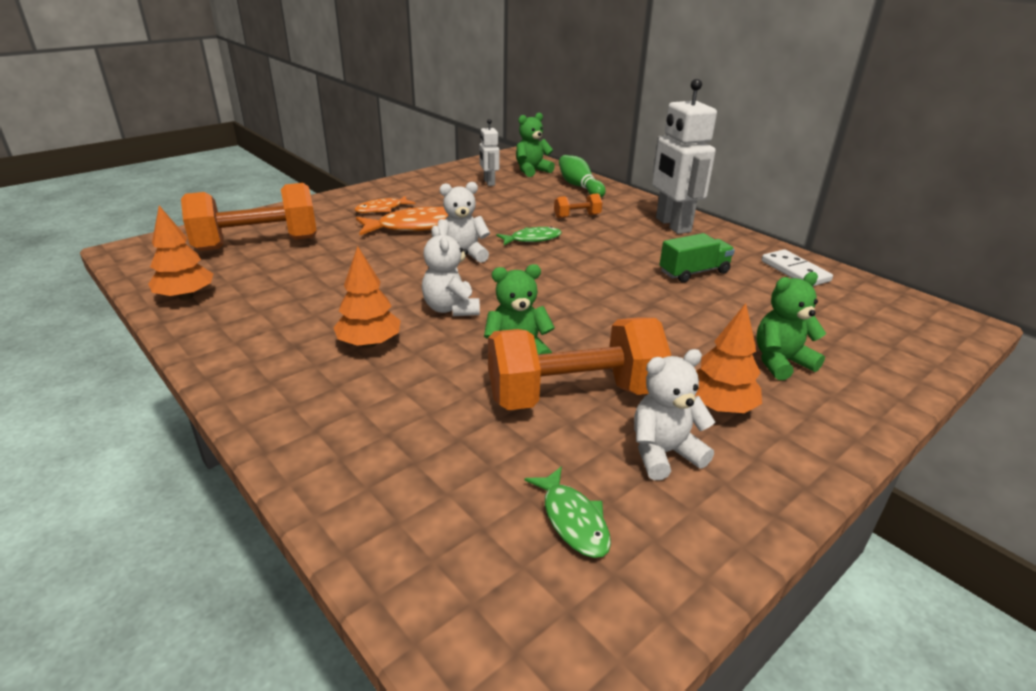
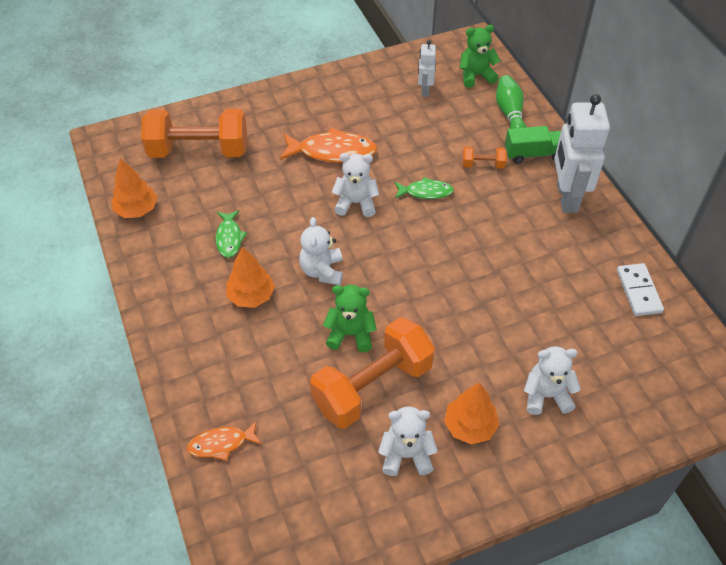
camera: 20 degrees right, 20 degrees up
(382, 209) = (312, 118): orange fish -> orange fish (221, 444)
(573, 395) = (372, 386): orange dumbbell -> orange dumbbell turned 45 degrees counterclockwise
(573, 520) = (323, 488): green fish -> green fish (229, 238)
(694, 272) = (544, 271): green truck -> green truck (533, 154)
(780, 362) = (546, 395): green teddy bear -> white teddy bear

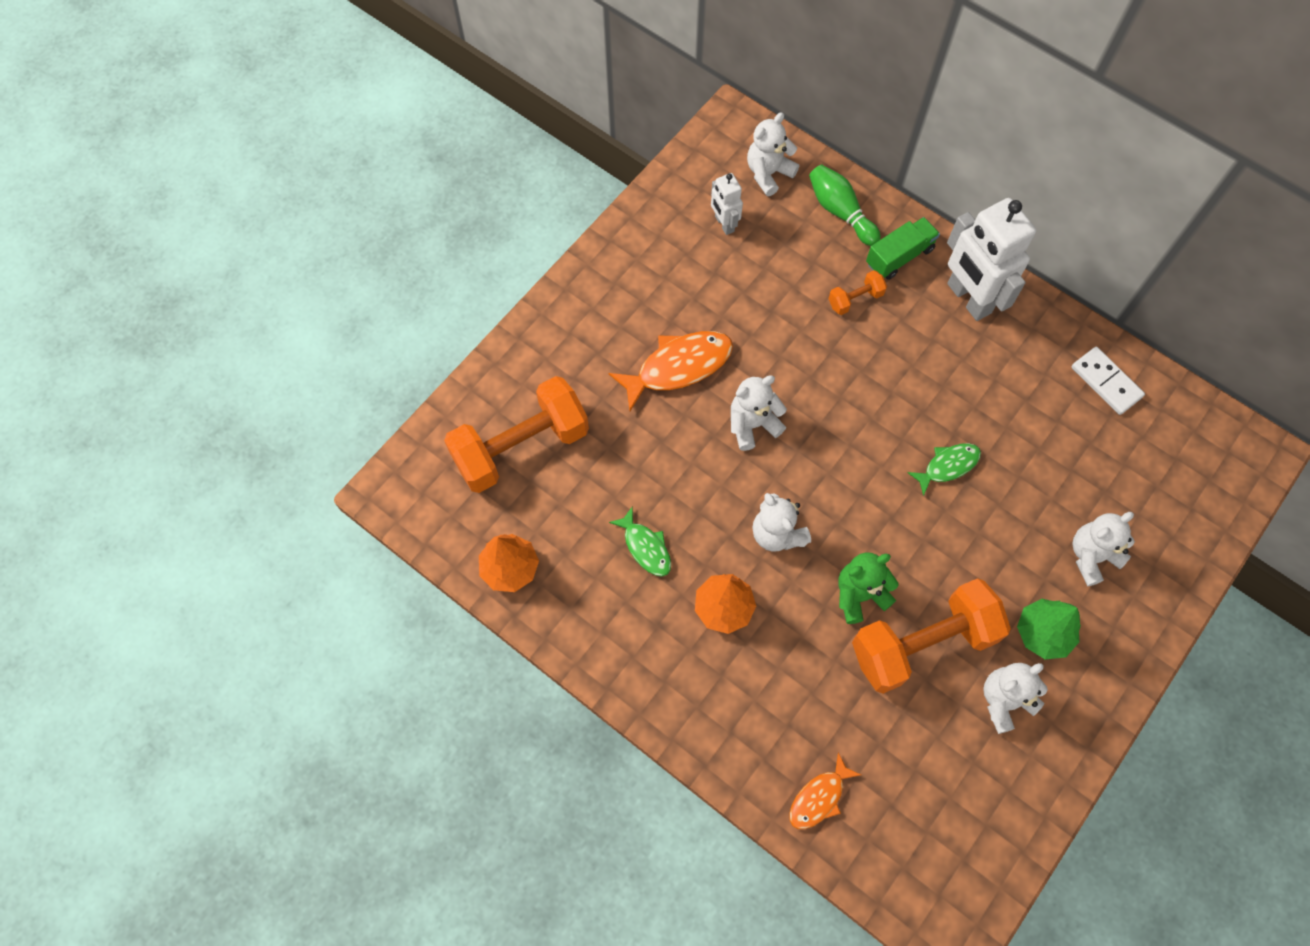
camera: 30 degrees left, 15 degrees up
(372, 386) = (922, 643): orange dumbbell -> orange dumbbell turned 45 degrees clockwise
(426, 192) = (818, 369): green fish -> green fish (947, 466)
(469, 426) = (1042, 633): orange tree -> green tree
(476, 76) = (768, 173): green teddy bear -> white teddy bear

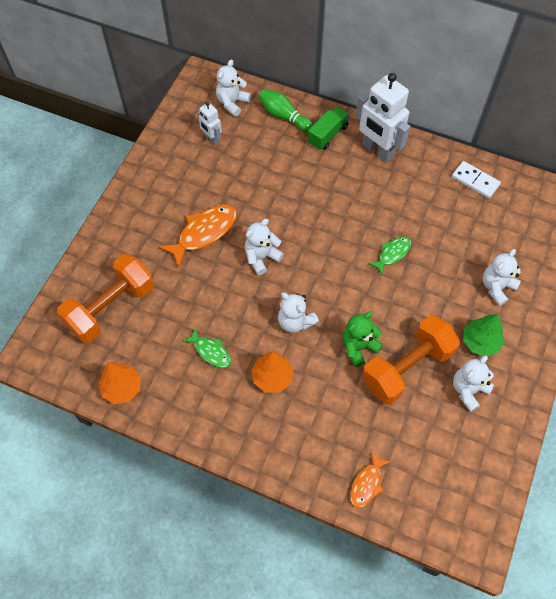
camera: 15 degrees left, 5 degrees down
(855, 299) = (307, 166): orange dumbbell -> none

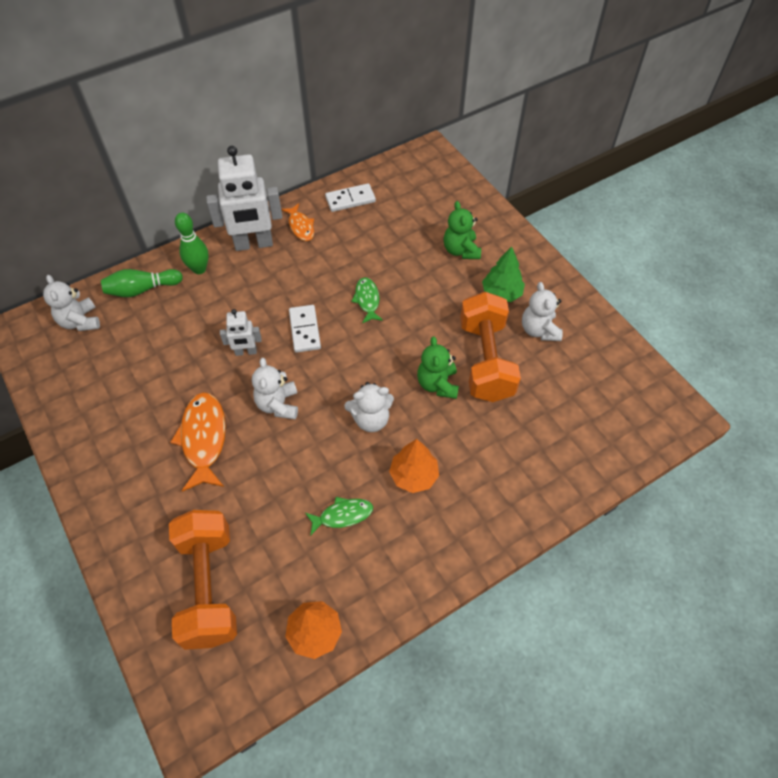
camera: 55 degrees left, 5 degrees down
(211, 139) = (102, 365): white robot -> white robot (246, 352)
(328, 135) = (199, 269): green truck -> green bowling pin
(333, 232) = (304, 330): none -> white domino
(367, 484) = (575, 462): orange fish -> orange fish (301, 226)
(496, 287) = (461, 250): white teddy bear -> green teddy bear

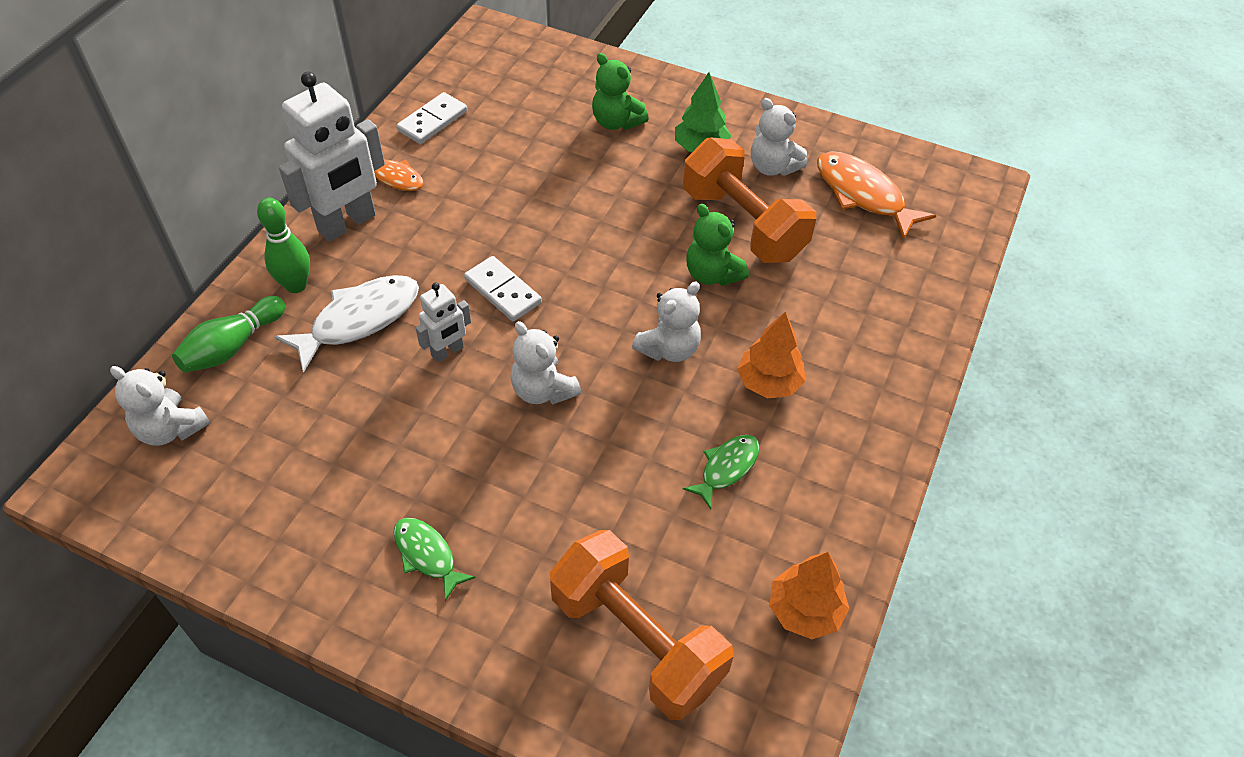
camera: 35 degrees left, 5 degrees down
(203, 439) = (480, 479): orange fish -> orange fish (863, 195)
(215, 307) = (359, 320): none -> white fish
(367, 300) = (552, 223): green fish -> green fish (427, 555)

